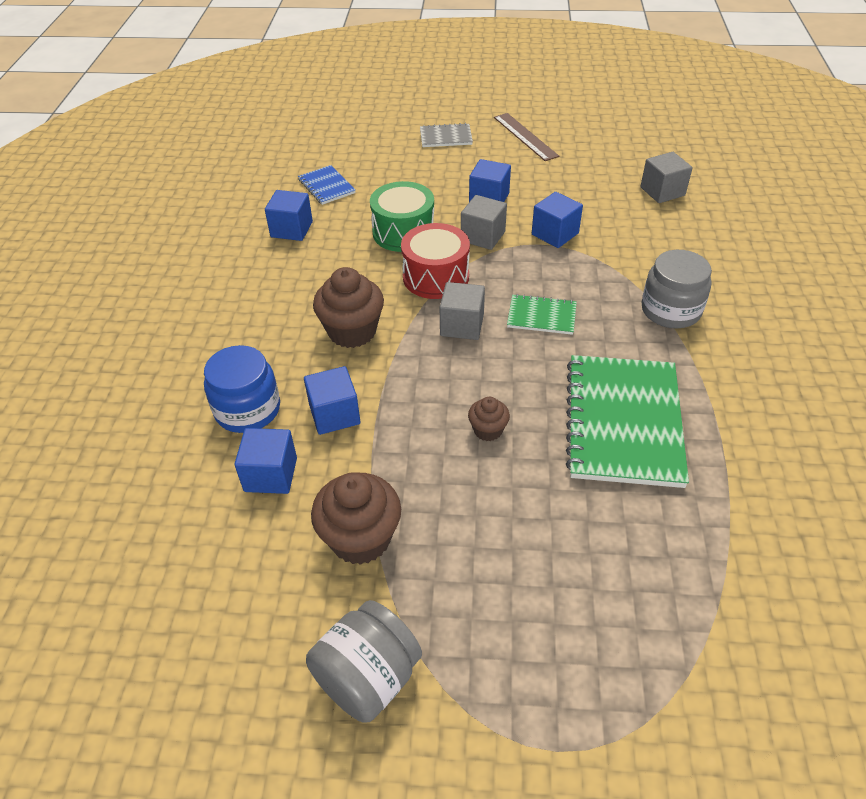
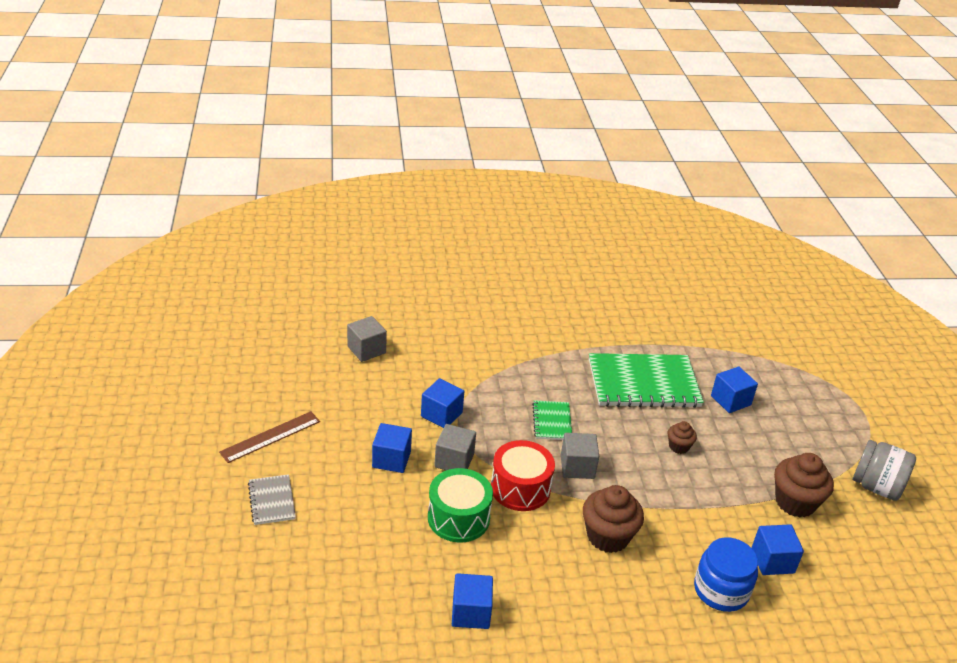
camera: 105 degrees left, 10 degrees down
(326, 186) = (384, 596): blue notebook -> none
(334, 414) = (701, 533): blue cube -> blue cube (730, 400)
(670, 310) = (525, 356): grey jar -> none

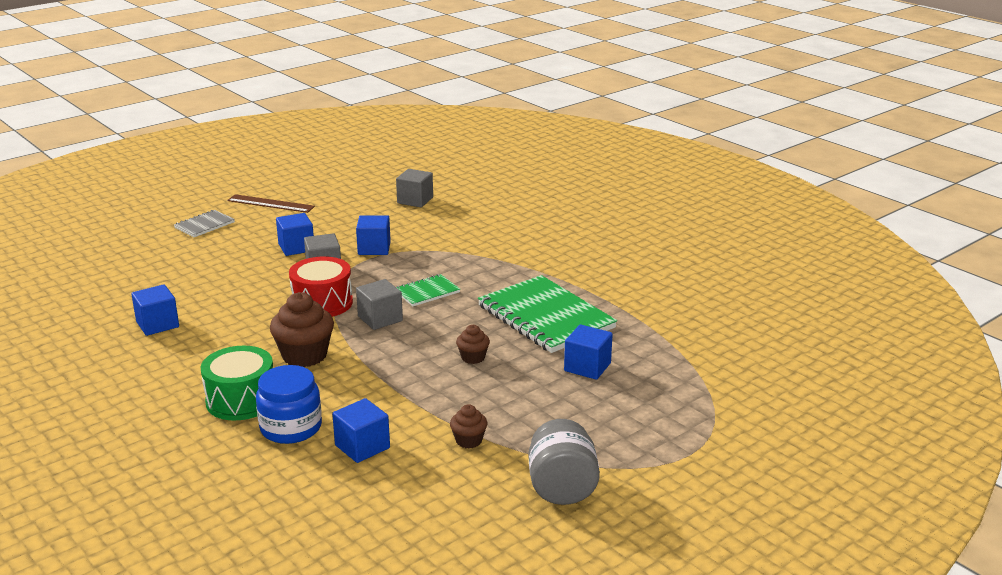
camera: 60 degrees right, 10 degrees down
(458, 518) = (258, 290): green drum -> green drum (241, 400)
(795, 502) = (468, 440): brown cupcake -> brown cupcake, size x0.53

